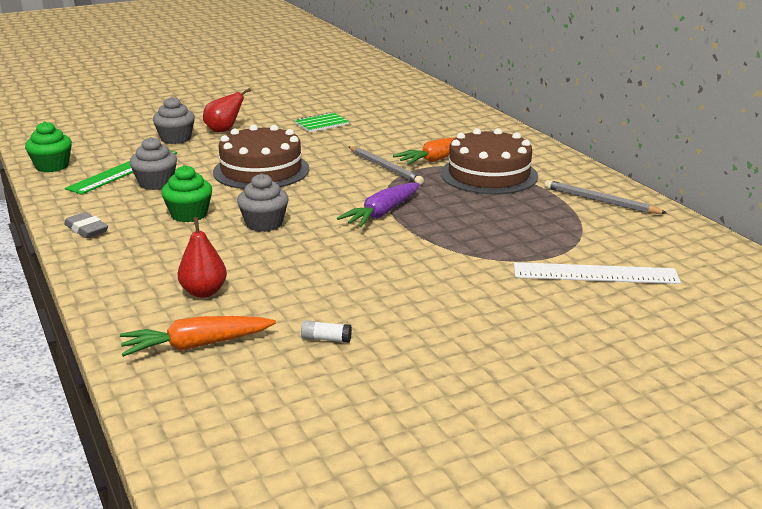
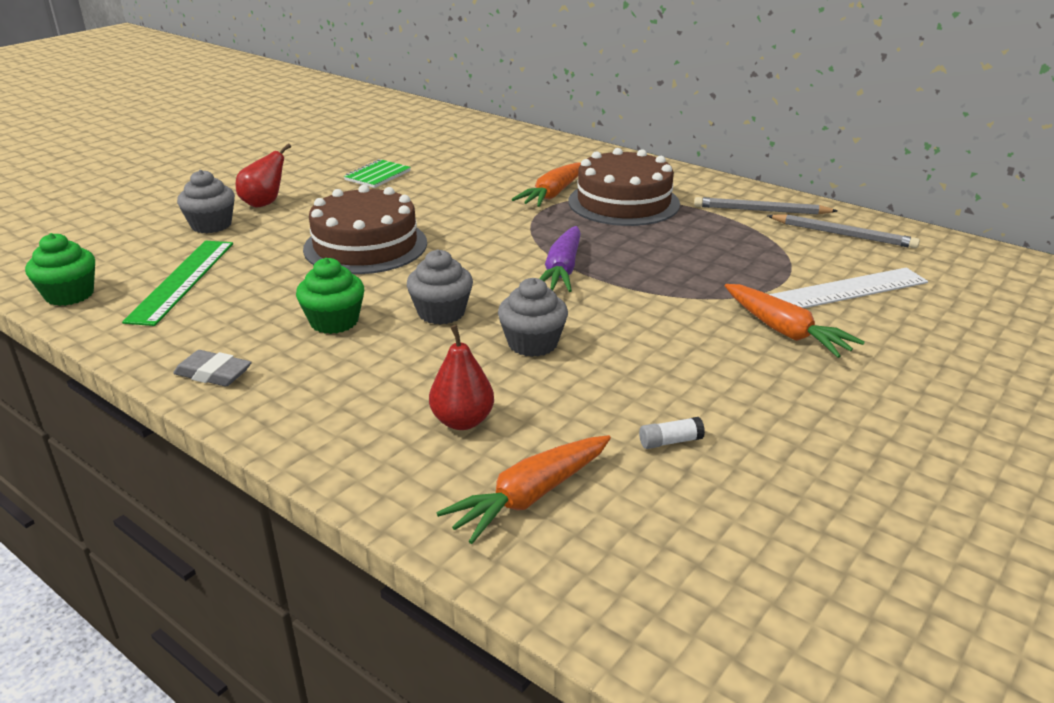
camera: 25 degrees left, 5 degrees up
(156, 183) = (246, 289): grey cupcake -> grey cupcake (532, 343)
(385, 167) = (506, 215): grey pencil -> grey pencil (843, 234)
(504, 291) = (784, 331): none -> orange carrot

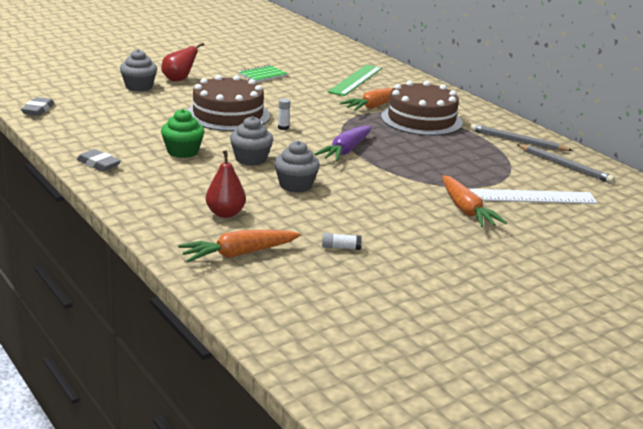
camera: 15 degrees right, 5 degrees down
(69, 295) = (38, 110): green cupcake -> grey eraser
(182, 280) = (105, 114): green ruler -> green ruler (356, 80)
(454, 251) = (283, 128): none -> white glue stick

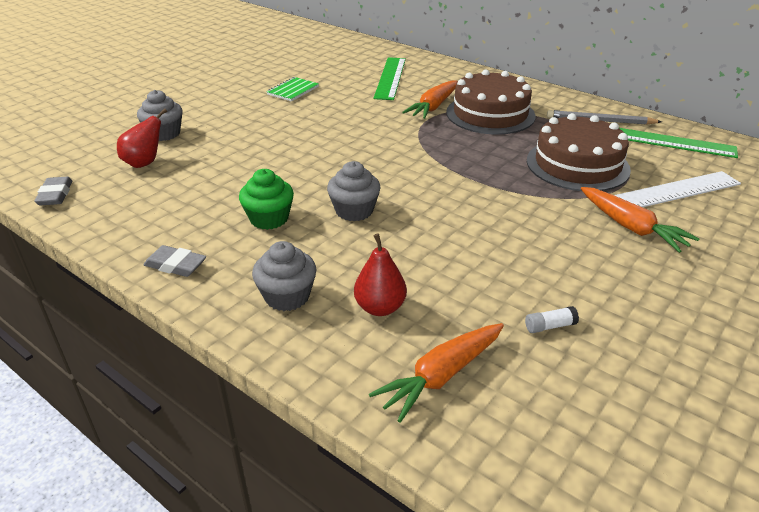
camera: 15 degrees left, 10 degrees up
(179, 80) = (205, 115): red pear -> red pear (144, 163)
(228, 115) = (288, 152): brown cake -> brown cake (577, 165)
(283, 128) = (360, 156): white glue stick -> none
(295, 185) = (430, 238): grey cupcake -> grey cupcake (287, 296)
(345, 151) = (447, 173): purple carrot -> none
(564, 166) = (668, 142): grey pencil -> green ruler

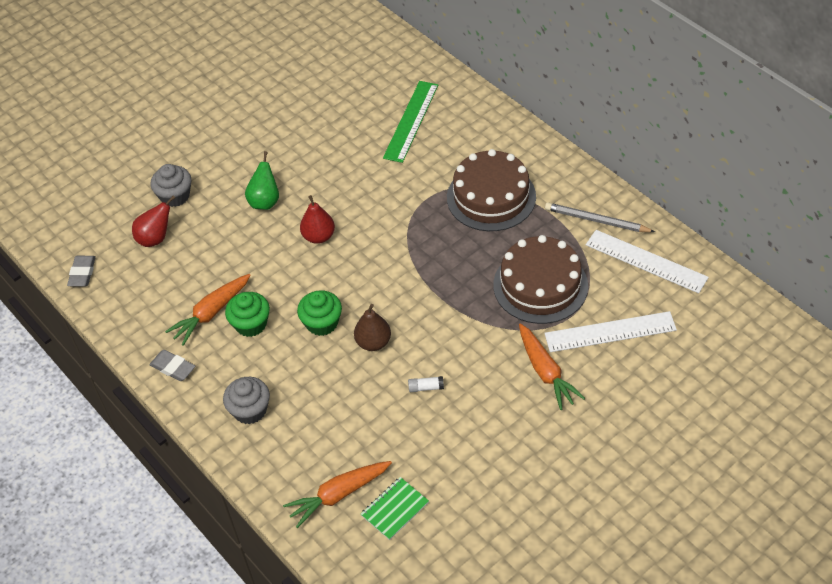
camera: 15 degrees right, 15 degrees up
(263, 131) = (265, 201): none -> green pear
(293, 90) = (306, 135): green notebook -> green notebook (395, 509)
(354, 211) = (322, 323): grey cupcake -> green cupcake
(380, 308) = (314, 430): red pear -> red pear (319, 236)
(421, 221) = (373, 342): none -> brown pear
(433, 107) = (438, 178): orange carrot -> orange carrot (211, 313)
(550, 326) = (430, 464): white glue stick -> white glue stick (426, 387)
(668, 142) = (646, 261): green ruler -> white ruler

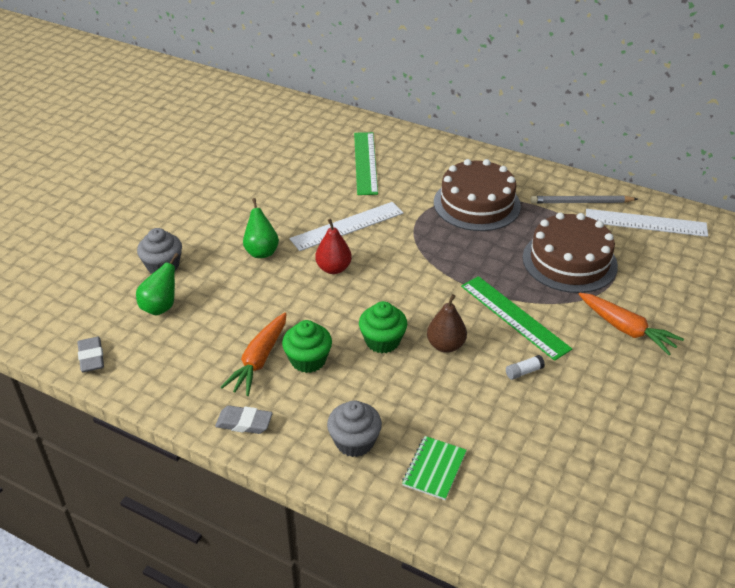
camera: 25 degrees left, 10 degrees down
(155, 238) = (160, 307): red pear -> green pear
(338, 495) = (502, 499): orange carrot -> none
(395, 509) = (570, 495): green notebook -> green notebook (434, 469)
(451, 331) = (514, 317): none -> green ruler
(610, 332) = (658, 283): white ruler -> white ruler (347, 226)

